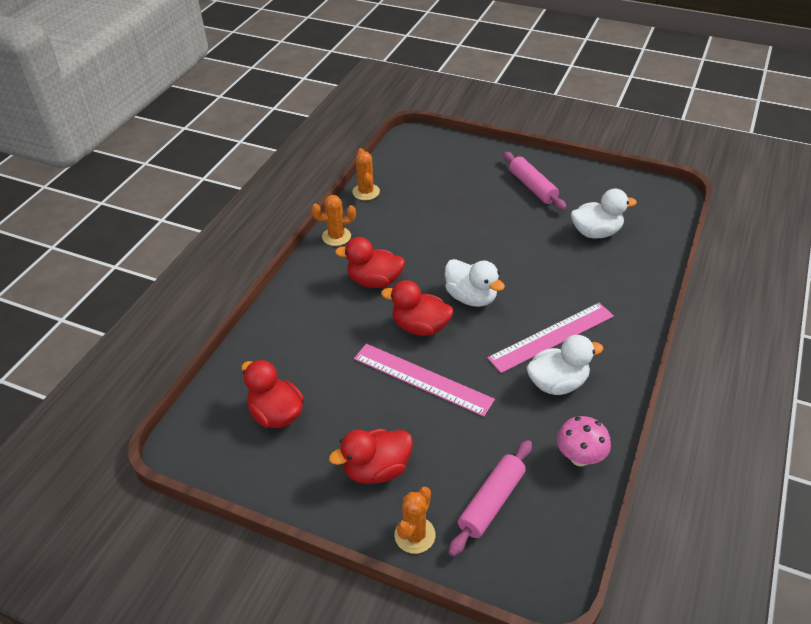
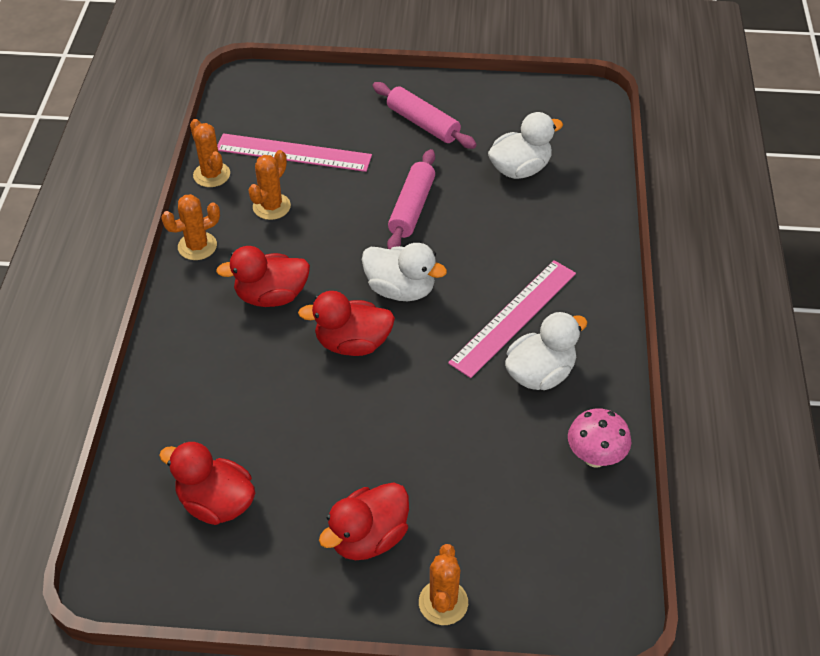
camera: 20 degrees left, 5 degrees up
(399, 221) = (271, 206): none -> orange cactus
(422, 379) = (380, 409): pink ruler -> pink ruler (293, 152)
(491, 502) = (515, 538): pink rolling pin -> pink rolling pin (412, 208)

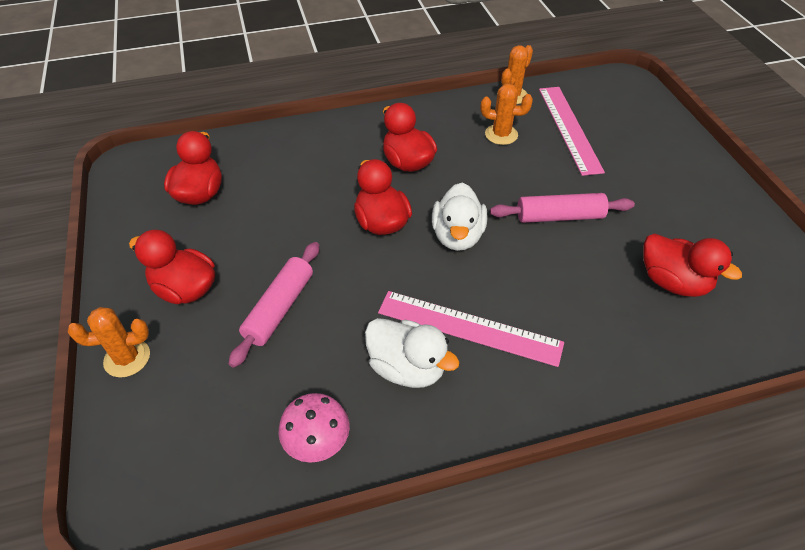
camera: 70 degrees right, 0 degrees up
(197, 246) = (435, 111): orange cactus -> none
(423, 123) = (672, 194): pink rolling pin -> pink rolling pin (279, 308)
(520, 169) = (672, 282): white duck -> red duck

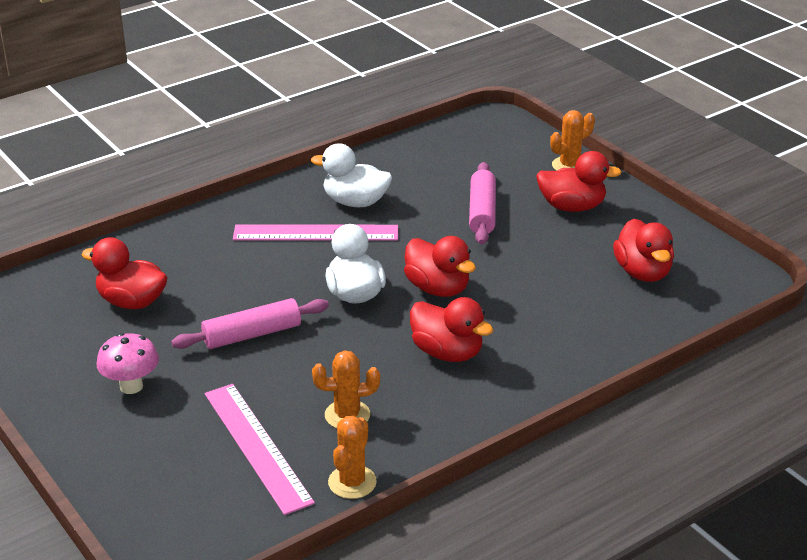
camera: 160 degrees right, 15 degrees down
(318, 444) = (396, 159): pink mushroom -> pink mushroom (131, 386)

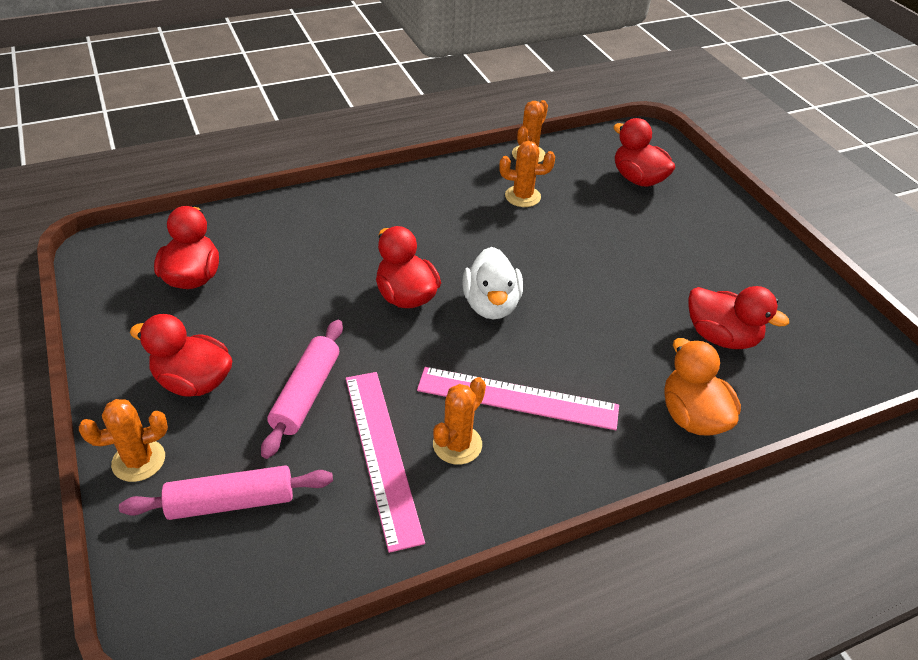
camera: 170 degrees left, 10 degrees up
(131, 386) = (700, 248): pink mushroom -> none
(172, 242) = (692, 416): none -> orange duck
(252, 334) = (596, 278): pink rolling pin -> pink rolling pin (231, 502)
(256, 446) = (594, 187): pink ruler -> pink ruler (382, 454)
(355, 202) = (457, 444): white duck -> orange cactus
(447, 353) = (424, 231): red duck -> red duck (638, 179)

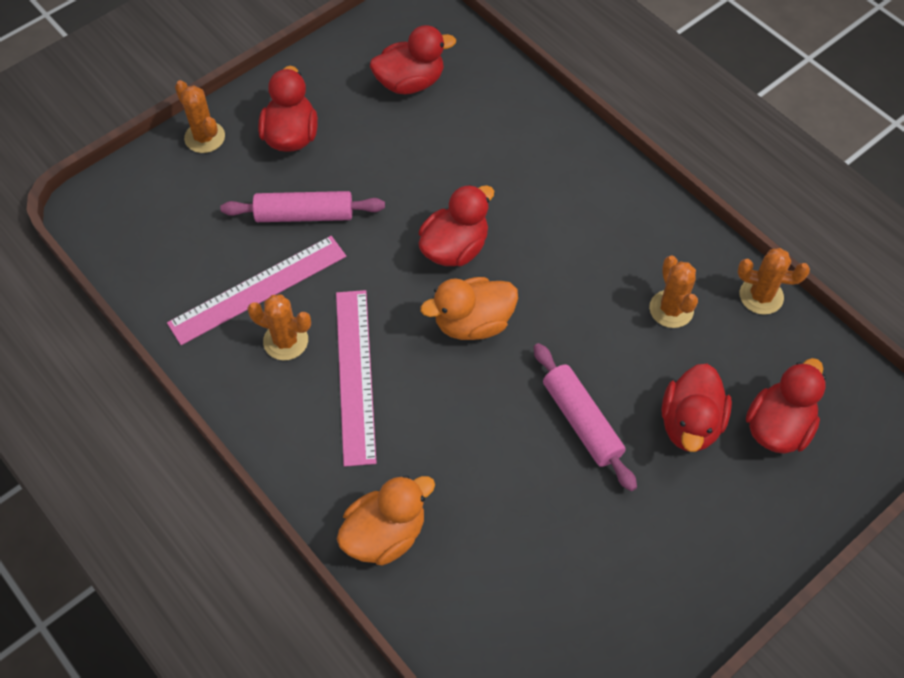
camera: 75 degrees right, 15 degrees up
(231, 502) = (184, 208): pink rolling pin -> pink rolling pin (581, 421)
(491, 305) = (473, 323): white duck -> orange duck
(721, 337) = (515, 553): red duck -> red duck (690, 424)

